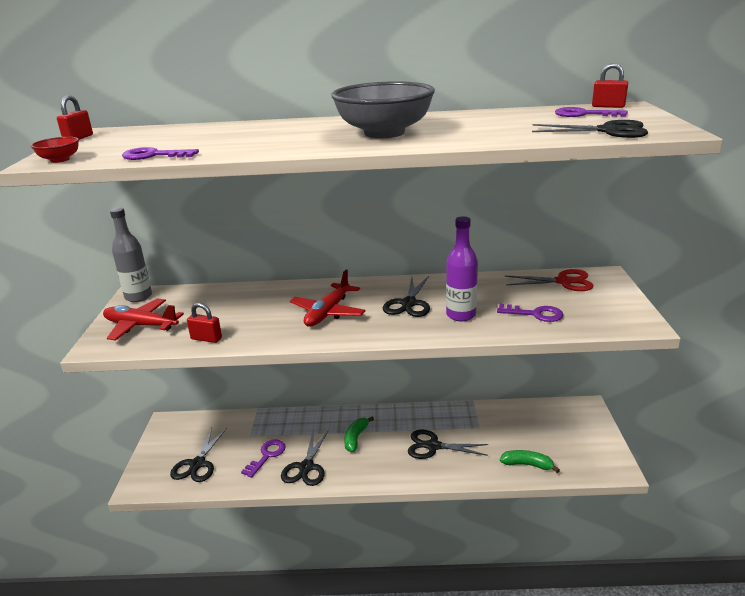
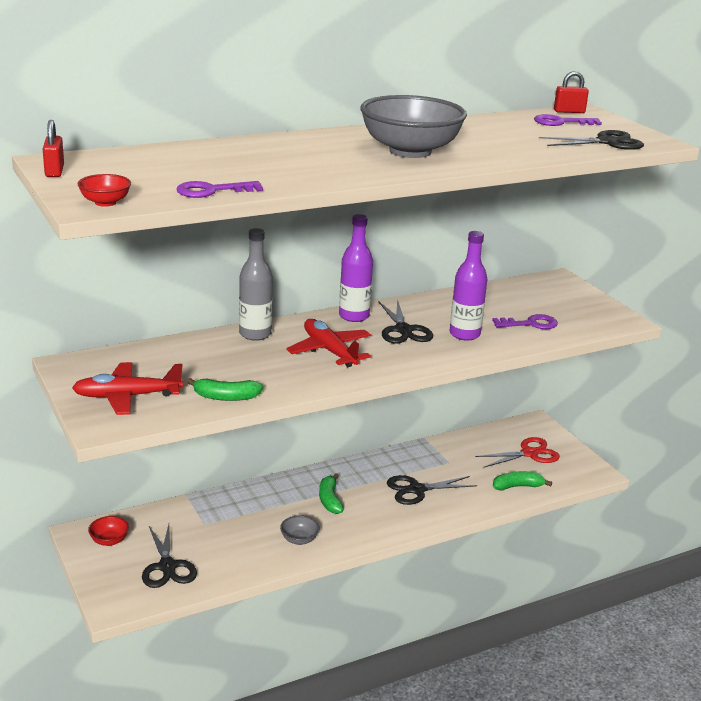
camera: 30 degrees left, 0 degrees up
(138, 297) = (77, 366): grey bottle -> grey bottle (255, 334)
(178, 433) = (109, 541): none -> red bowl
(206, 338) = (226, 397): red padlock -> green banana
(267, 456) = (244, 539): purple key -> none
(306, 467) = (299, 540): black scissors -> grey bowl
(328, 312) = (329, 351): red plane -> red plane turned 150 degrees clockwise
(379, 286) = (354, 316): none -> purple bottle
(563, 281) = (528, 289): red scissors -> red scissors (529, 453)

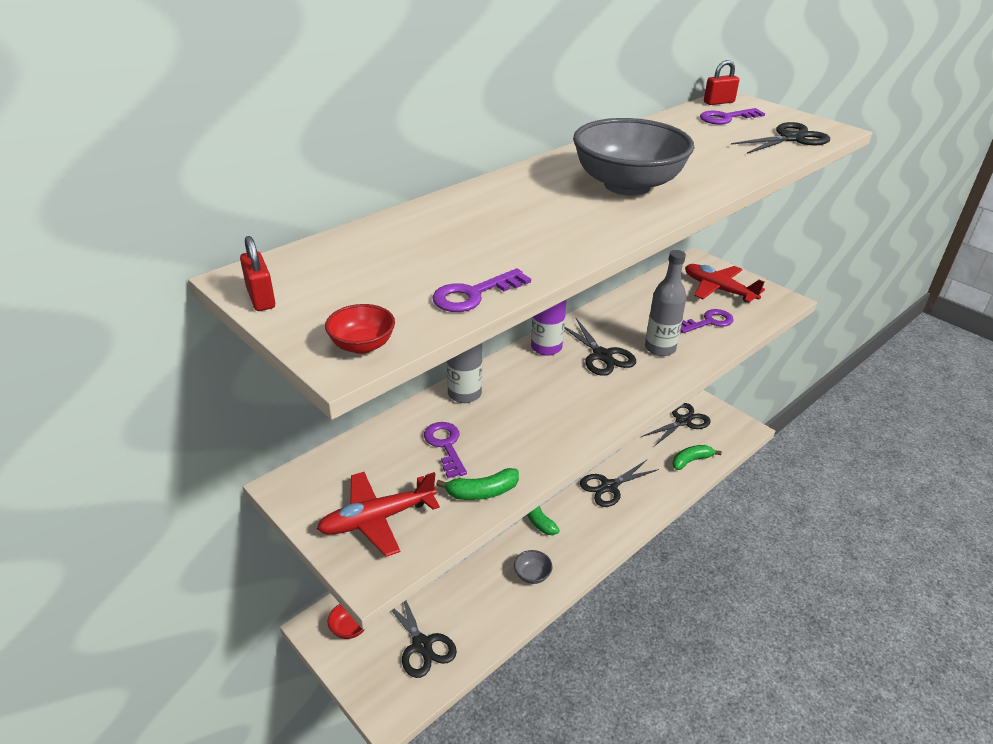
camera: 15 degrees left, 10 degrees up
(214, 363) = (445, 446): none -> purple key
(329, 351) = (549, 400): red plane -> red plane (718, 289)
(464, 334) = (660, 348): purple bottle -> grey bottle
(529, 453) = (683, 421): red scissors -> black scissors

